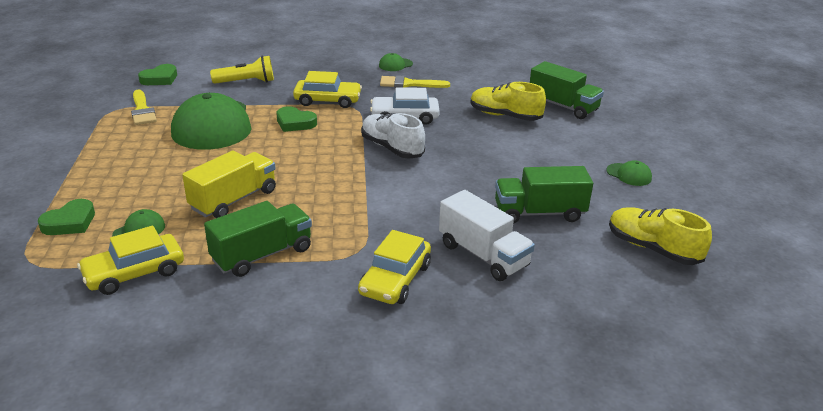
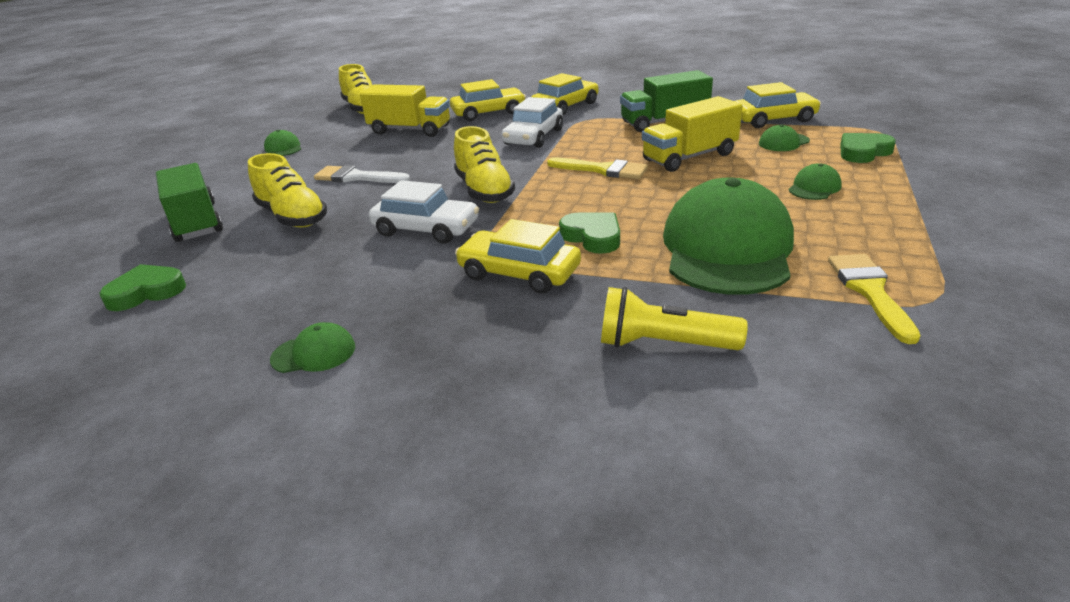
camera: 155 degrees left, 0 degrees up
(137, 175) = (814, 187): none -> green cap
(160, 79) = (882, 387): green heart -> green heart (146, 292)
(392, 148) = (484, 190): white shoe -> yellow shoe
(395, 214) = (534, 137): none -> white car
(409, 84) = (349, 293): yellow brush -> yellow brush (603, 170)
(483, 255) = (488, 113): white truck -> yellow car
(508, 150) = (356, 177): none -> white brush
(539, 213) = (410, 130): green truck -> yellow truck

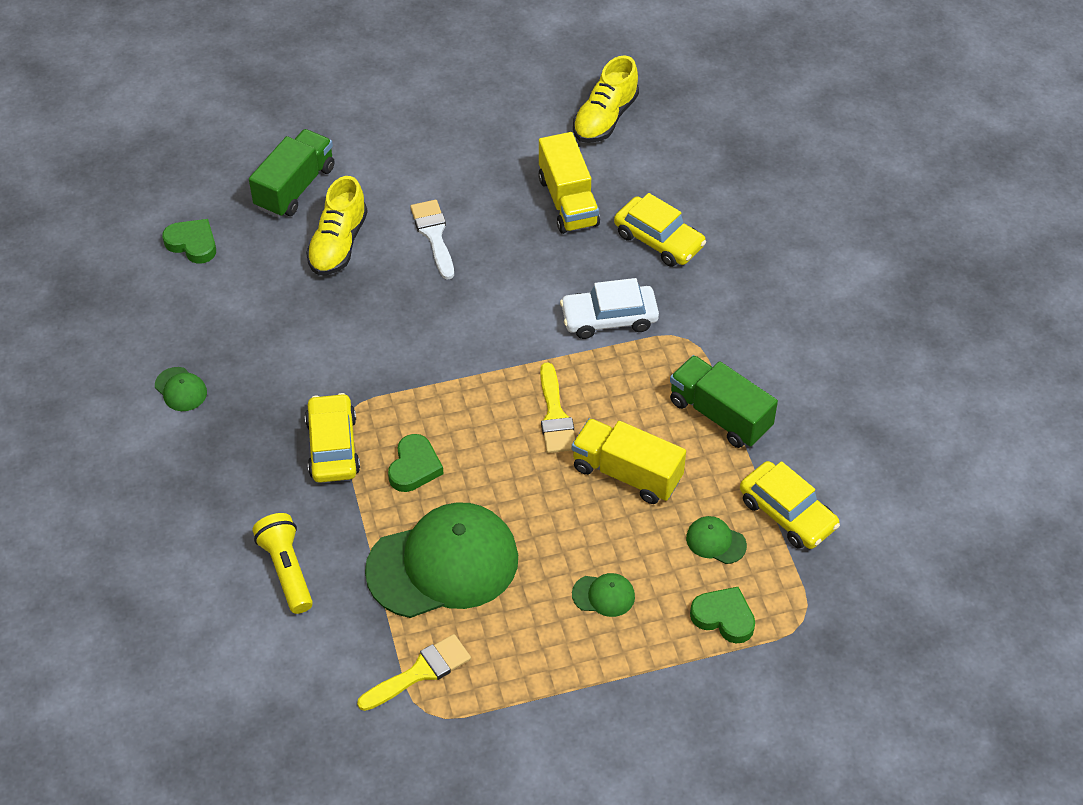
camera: 55 degrees right, 20 degrees up
(283, 148) = (464, 130): green cap -> none
(426, 229) = (367, 348): white car -> none
(484, 190) = (459, 347): yellow shoe -> none
(565, 106) = (721, 300): yellow car -> none

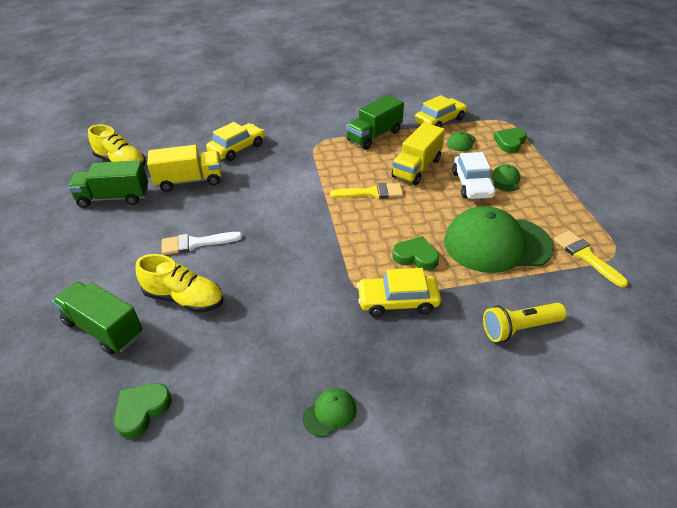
camera: 85 degrees left, 10 degrees down
(443, 564) = (496, 244): green cap -> green cap turned 75 degrees counterclockwise
(523, 133) = (114, 198): none -> green truck
(609, 318) = (296, 169): white car -> white car (472, 184)

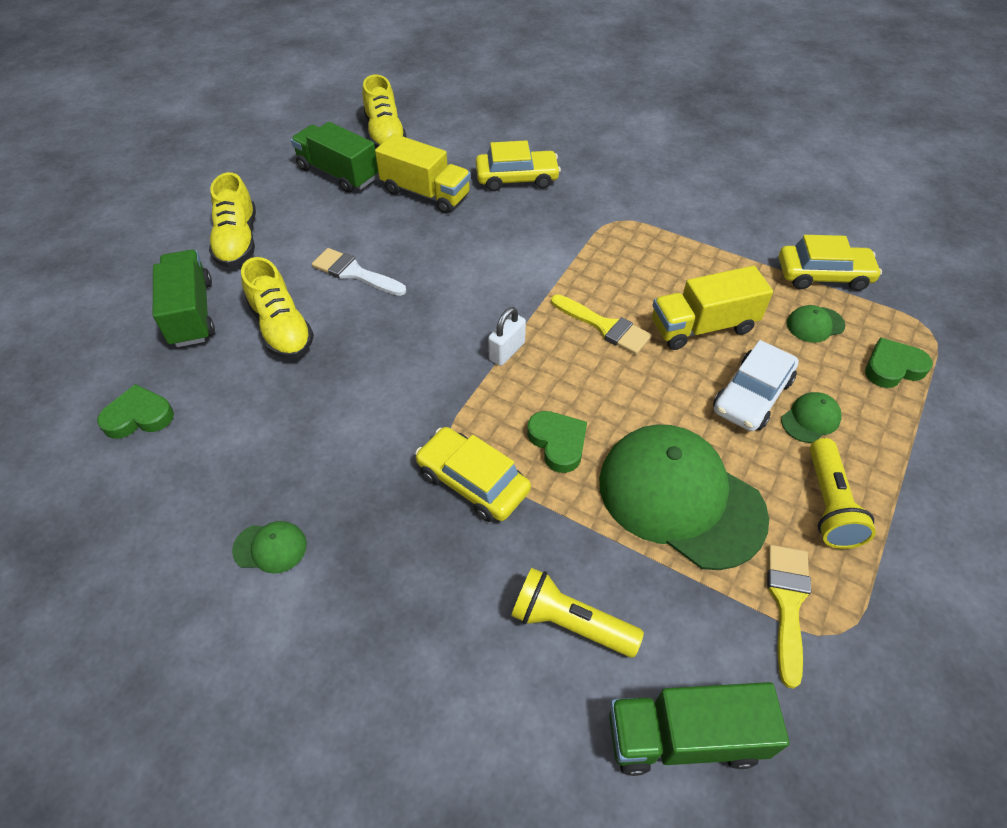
camera: 40 degrees right, 10 degrees up
(85, 270) = (238, 241): none -> yellow shoe
(337, 231) = (507, 351): none -> white padlock
(374, 136) = (701, 249): green truck -> green truck (684, 737)
(552, 208) = (829, 504): none -> yellow flashlight

